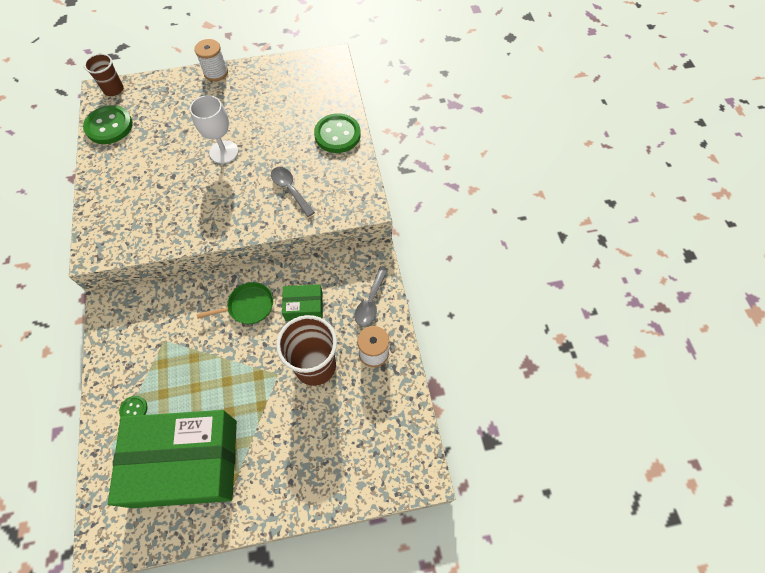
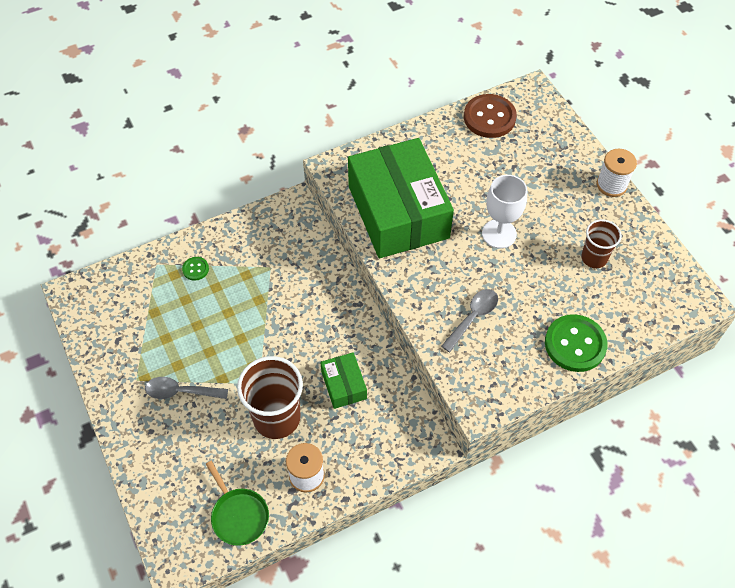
camera: 75 degrees right, 5 degrees down
(109, 126) = (489, 117): green button -> brown button
(113, 89) = (540, 101): brown cup -> brown cup (594, 258)
(186, 462) = (153, 331): green box -> green box (398, 212)
(248, 306) = (328, 329): green pan -> green pan (238, 515)
(371, 302) = (369, 455): grey spoon -> grey spoon (180, 392)

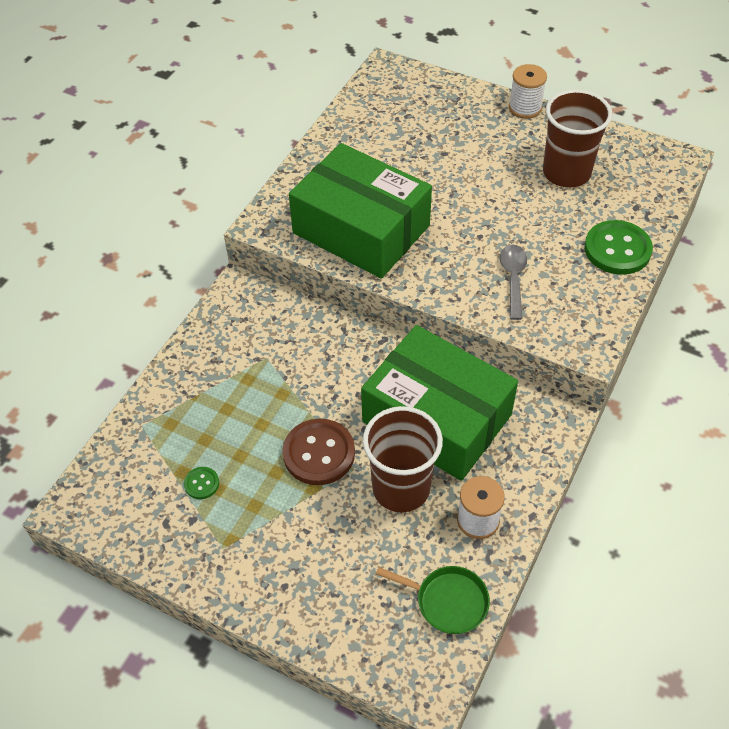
camera: 35 degrees left, 5 degrees down
(180, 392) = (281, 528): grey spoon -> none
(195, 269) = (189, 405): green button -> green button (201, 483)
(344, 385) = (437, 418): green box -> green box, size x2.31
(489, 117) = (369, 107): brown button -> brown button (319, 453)
(499, 234) = (469, 197): white goblet -> none
(594, 258) = (566, 173): brown cup -> brown cup, size x1.70

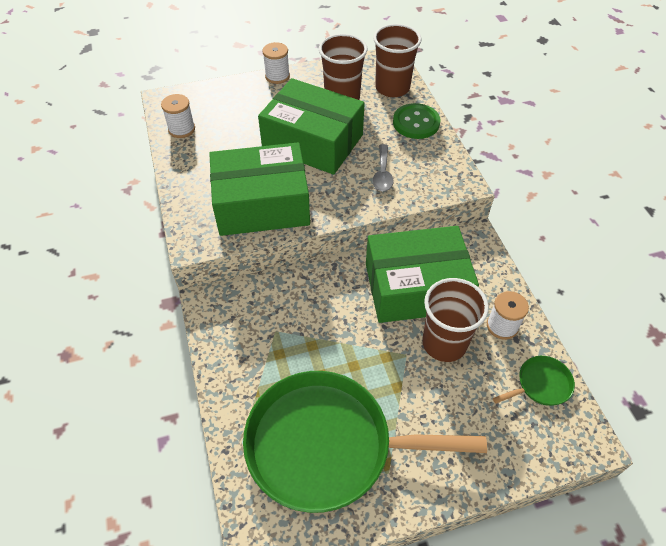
camera: 45 degrees left, 0 degrees up
(201, 483) = (327, 445): green button -> green pan
(319, 453) = (376, 362): brown button -> none
(370, 109) = (182, 129): none -> white spool
(480, 199) = (313, 141): none -> green box
(513, 278) = (383, 174): grey spoon -> grey spoon turned 135 degrees counterclockwise
(638, 195) = (392, 88): none -> brown cup

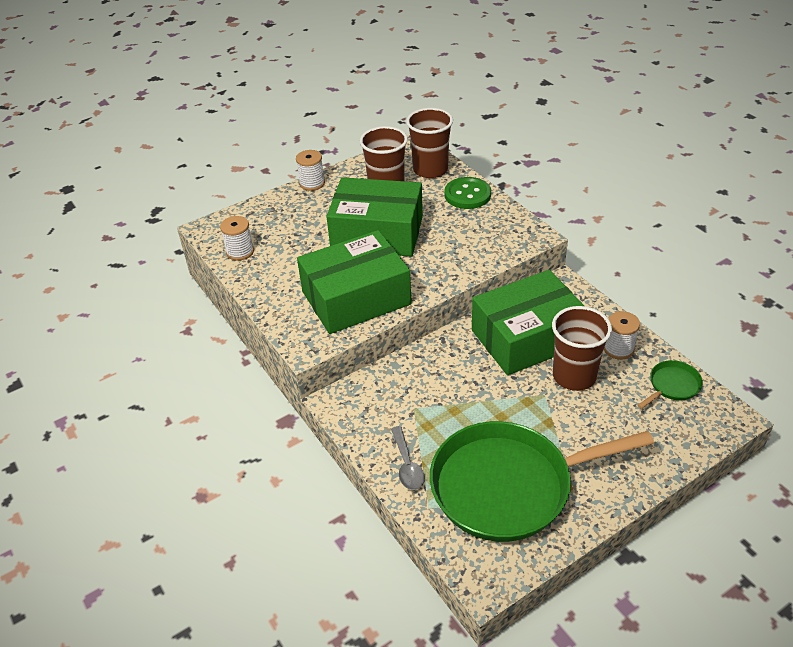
camera: 15 degrees left, 10 degrees down
(383, 174) = (458, 245): grey spoon -> grey spoon (407, 465)

